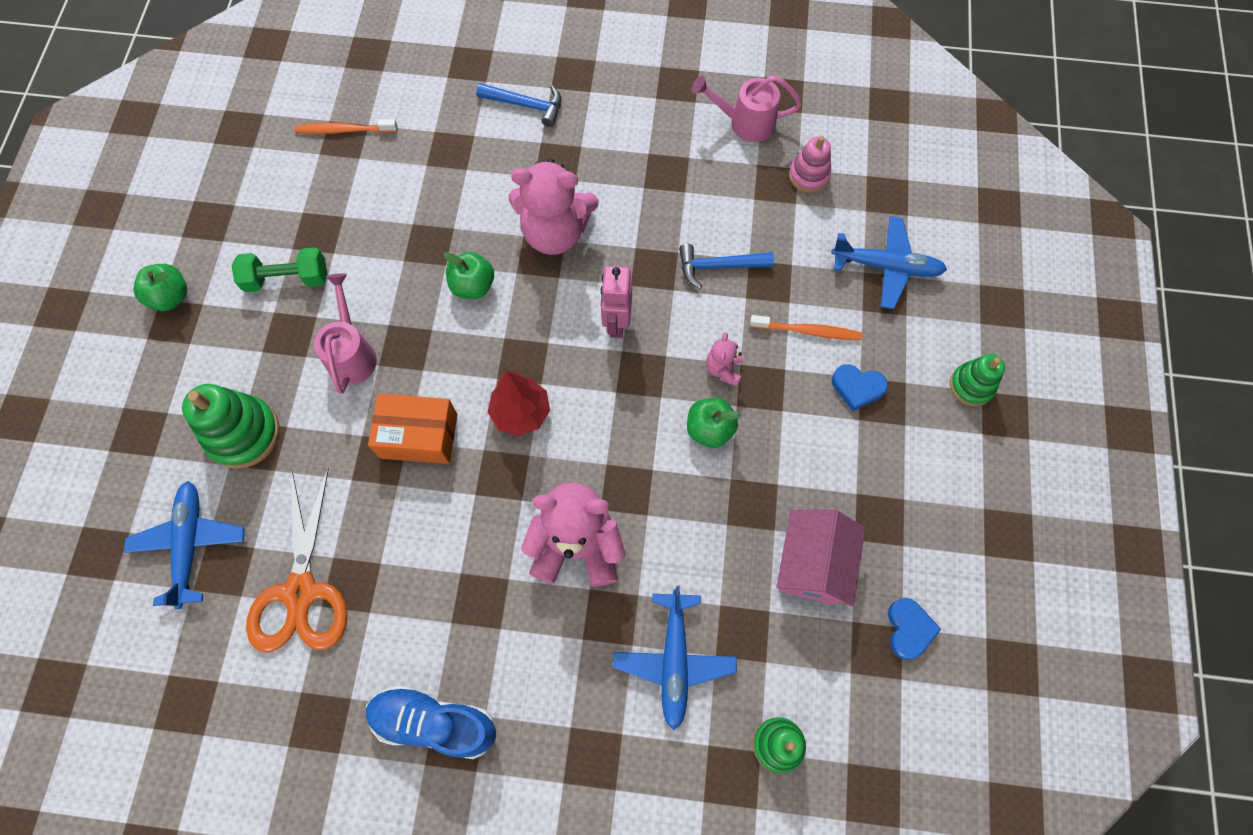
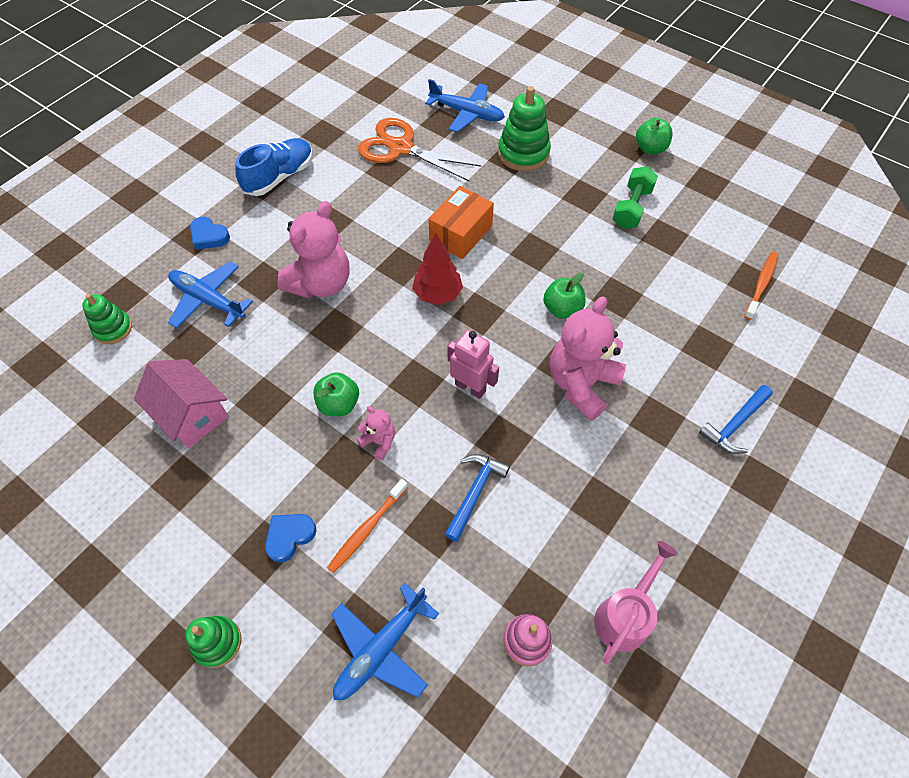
camera: 120 degrees right, 10 degrees down
(352, 353) = (548, 221): pink watering can -> none
(908, 629) = (98, 449): blue heart -> blue heart (209, 236)

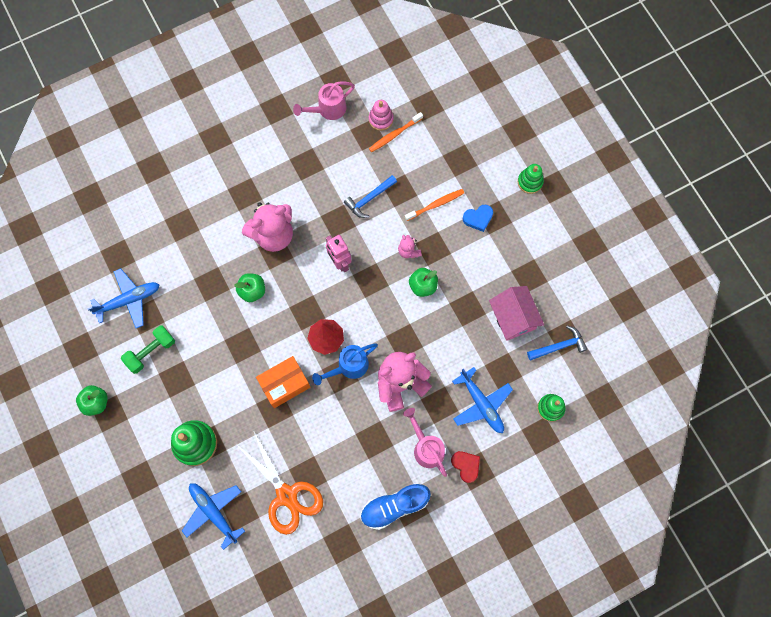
camera: 155 degrees left, 15 degrees up
(209, 236) = (466, 466): blue heart -> red heart
(263, 236) = (426, 447): none -> pink watering can
(381, 649) = (452, 145): blue plane -> blue plane (129, 300)
(394, 277) = (349, 366): none -> blue watering can
(735, 424) = (203, 173): blue hammer -> blue hammer (559, 346)
(761, 285) = (114, 251): orange toothbrush -> orange toothbrush (394, 134)

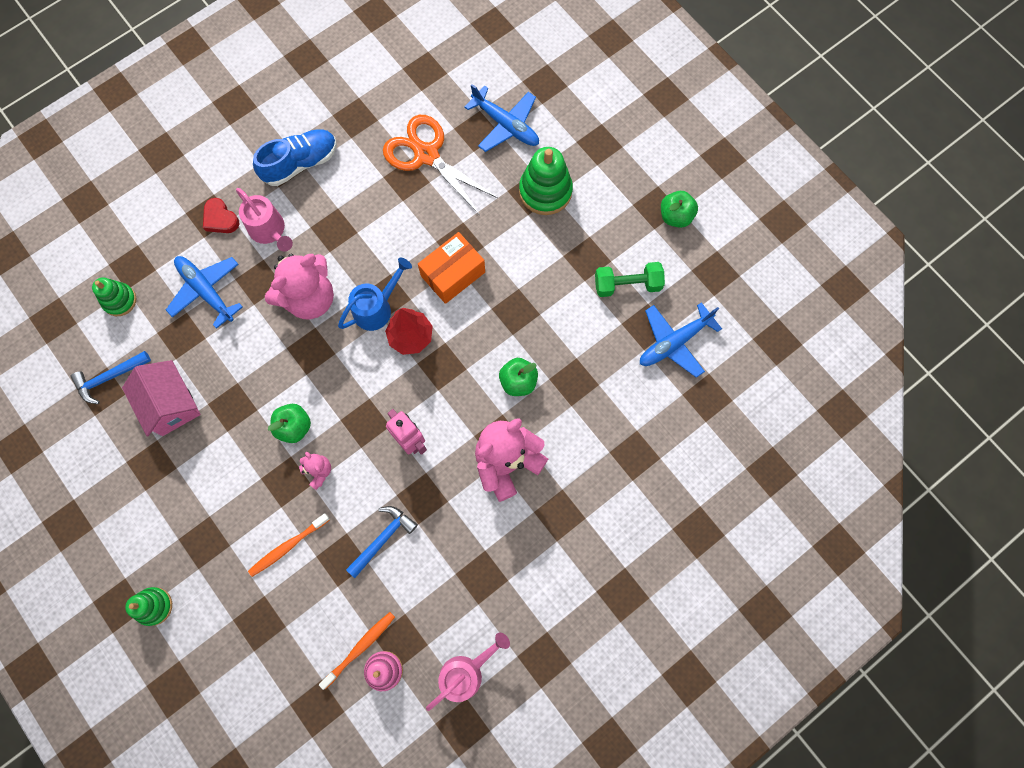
camera: 170 degrees right, 0 degrees up
(151, 352) = (627, 284): green dumbbell -> green dumbbell turned 45 degrees clockwise
(478, 218) = (226, 536): blue heart -> none

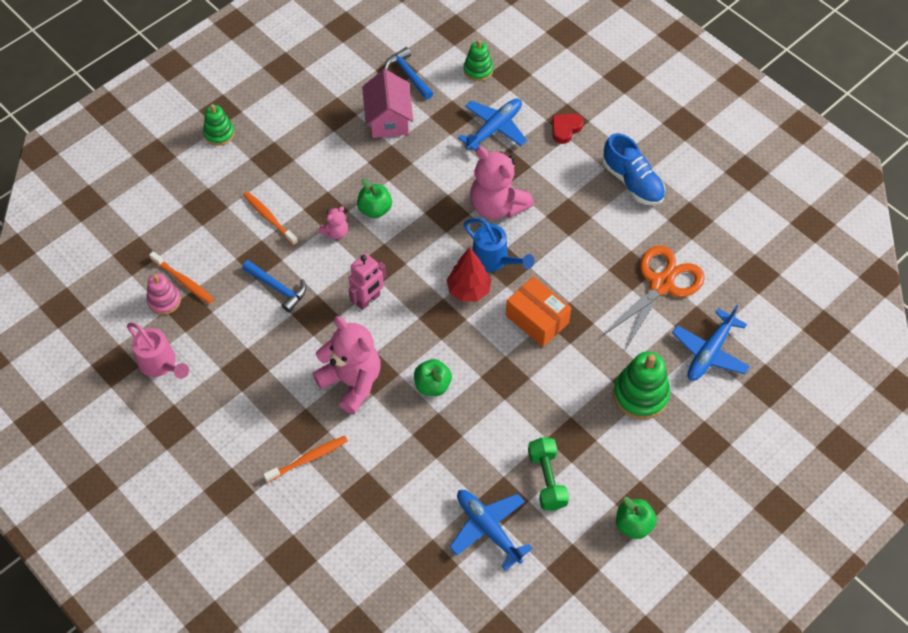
camera: 85 degrees right, 15 degrees down
(170, 404) = (388, 119): pink house -> pink house turned 60 degrees counterclockwise
(269, 231) = (559, 167): pink watering can -> none
(591, 511) = (308, 459): none -> orange toothbrush

